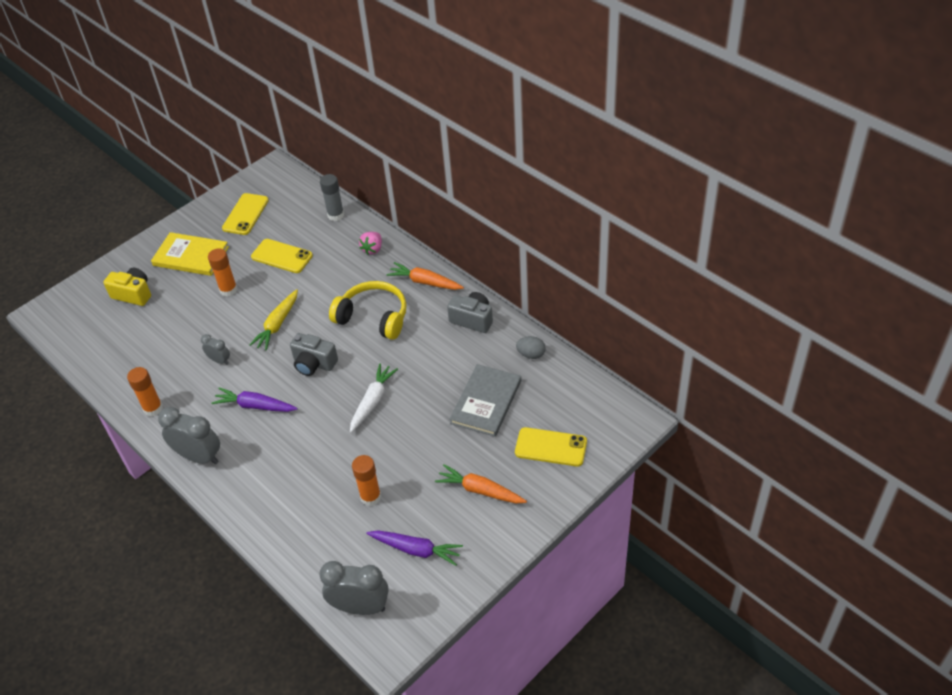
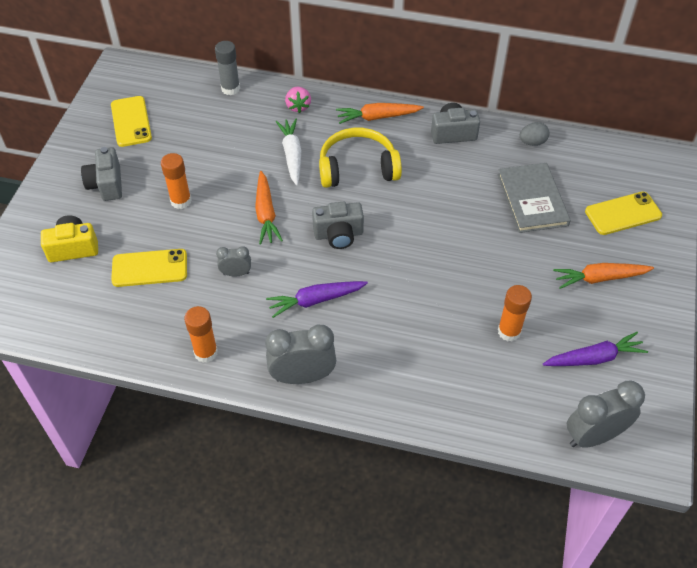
camera: 35 degrees left, 5 degrees up
(191, 256) = (106, 184): yellow book -> grey camera
(277, 324) = (266, 213): yellow carrot -> orange carrot
(282, 256) = (209, 147): yellow phone -> yellow phone (149, 268)
(372, 401) = (429, 244): white carrot -> white carrot (292, 155)

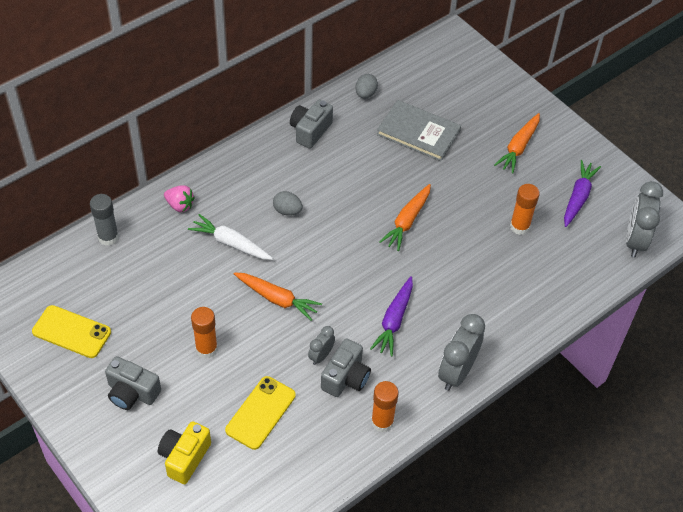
camera: 55 degrees left, 0 degrees up
(338, 234) = (343, 266): grey camera -> grey camera (346, 378)
(357, 168) = (287, 211): yellow headphones -> grey egg
(377, 117) = (246, 164): orange carrot -> orange carrot (407, 221)
(623, 214) = (476, 95): yellow phone -> none

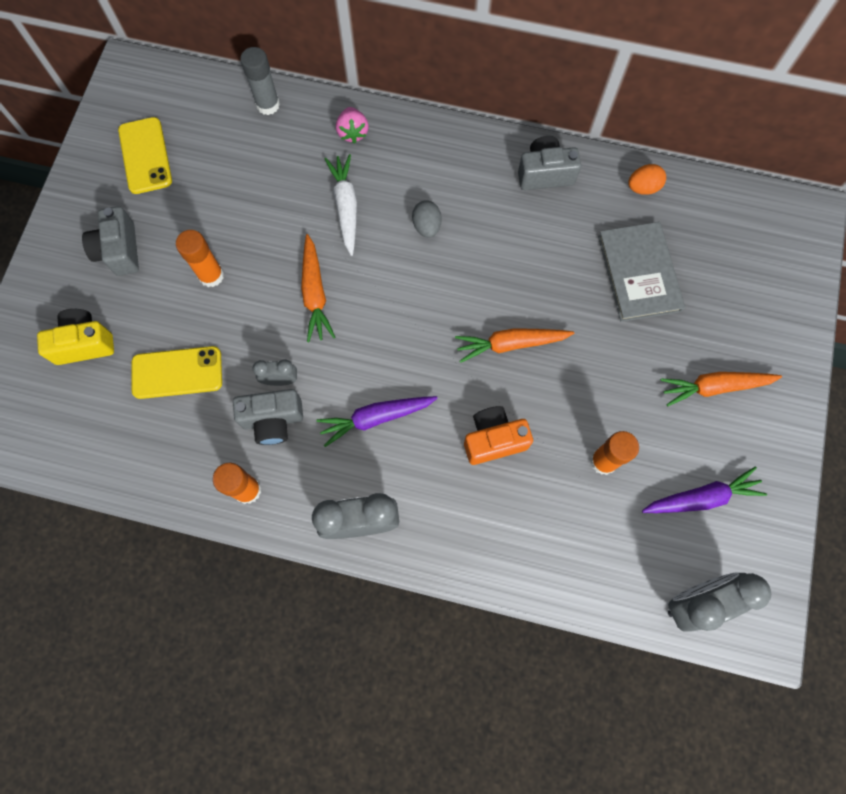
camera: 55 degrees right, 20 degrees up
(365, 94) = (643, 187): grey egg -> orange egg
(461, 270) = (494, 439): none -> orange camera

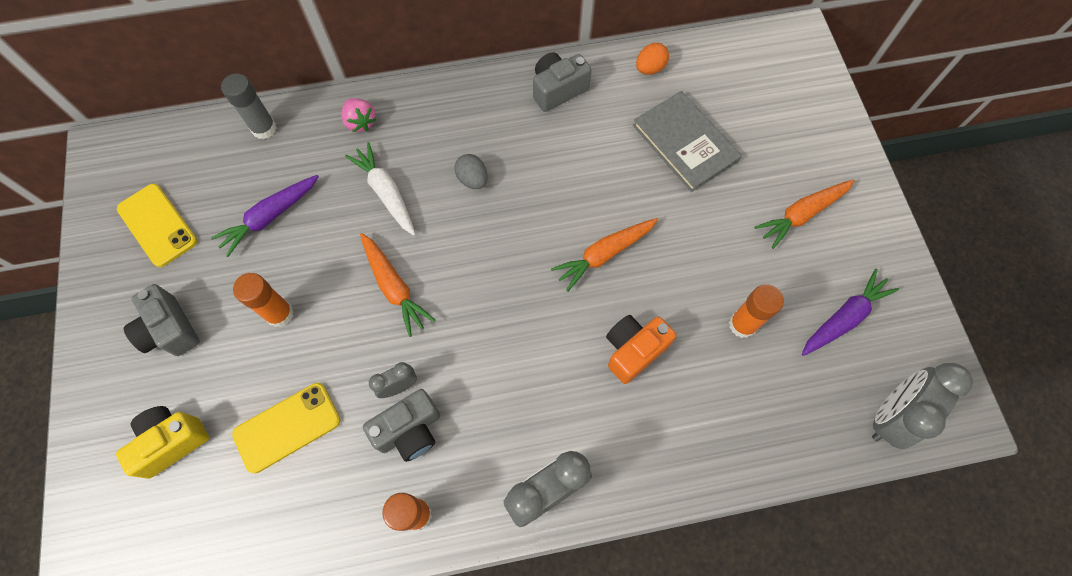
camera: 25 degrees left, 5 degrees down
(376, 418) = (511, 381): purple carrot -> purple carrot (270, 217)

